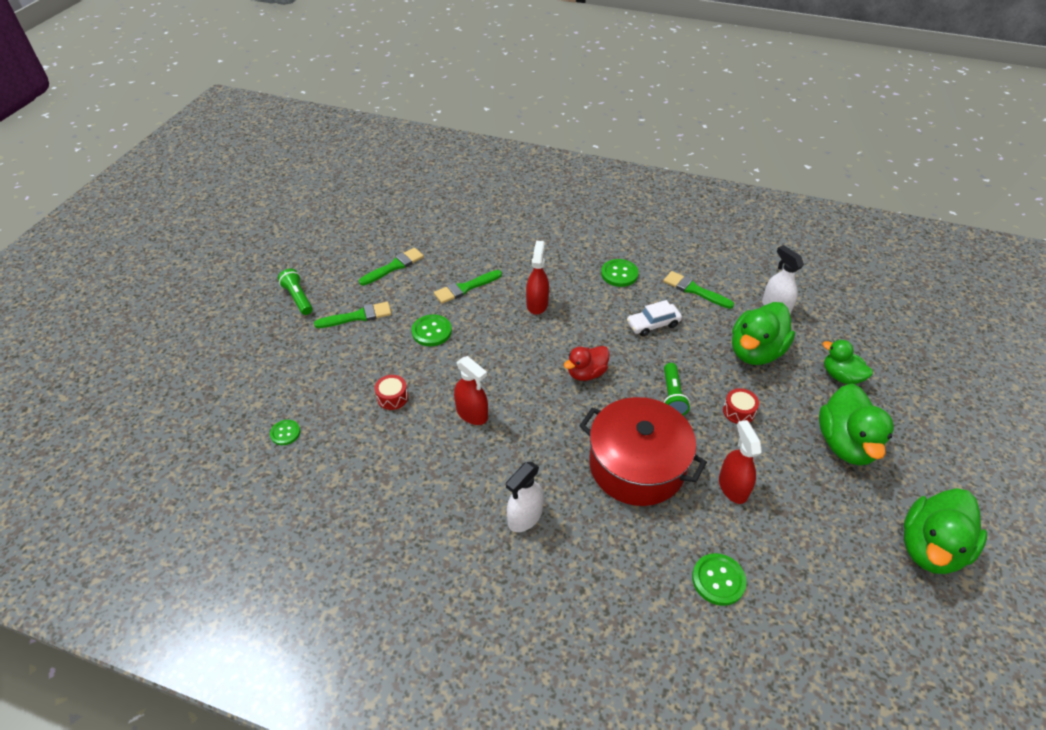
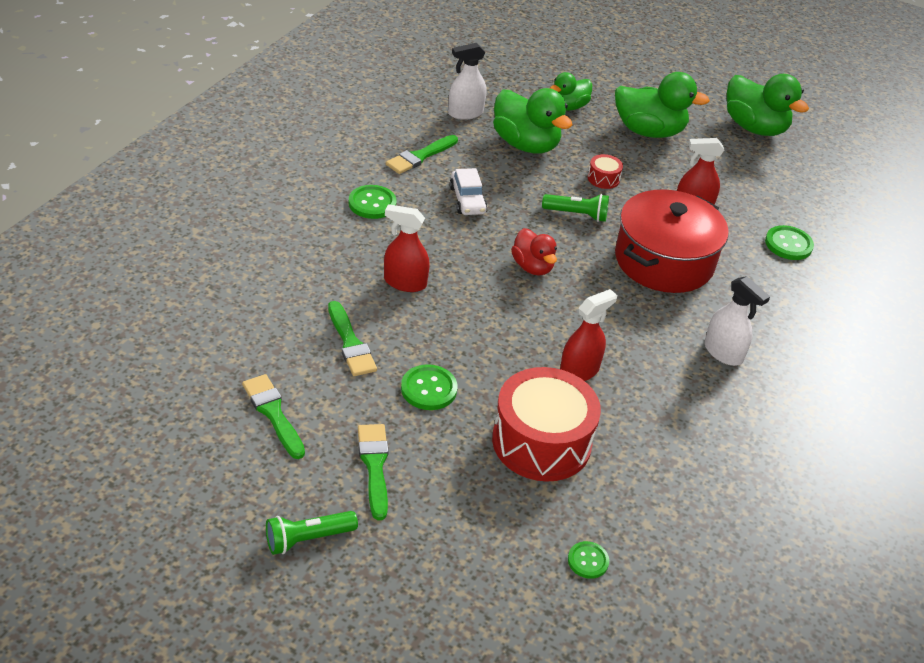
camera: 85 degrees left, 5 degrees down
(392, 397) = (541, 442): red drum -> red drum, size x2.39

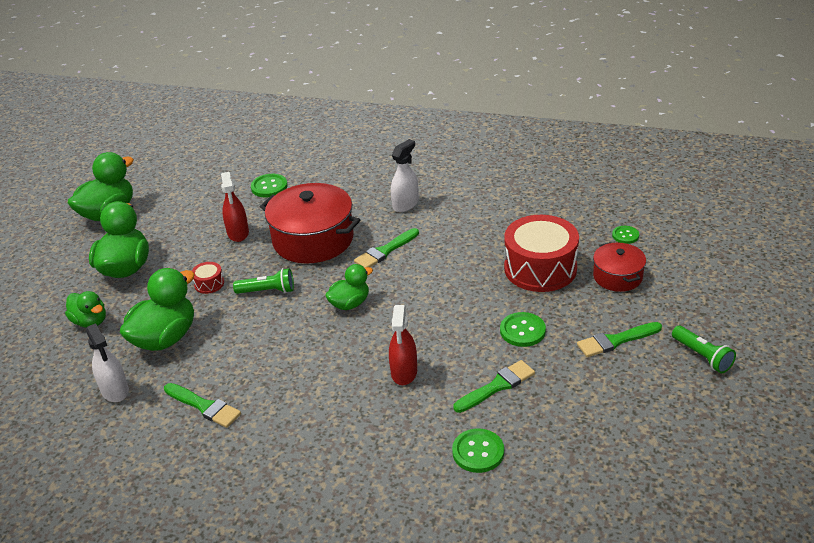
camera: 95 degrees left, 5 degrees down
(273, 413) = (602, 409): green brush -> green brush (385, 251)
(372, 203) = (296, 422): green button -> green button (478, 452)
(467, 200) = (268, 359): white car -> none
(496, 515) = (617, 276): none -> red pot
(532, 267) = (350, 304): red duck -> green duck
(577, 214) = (268, 291): green flashlight -> green flashlight turned 90 degrees clockwise
(579, 371) = (460, 262): red spray bottle -> none

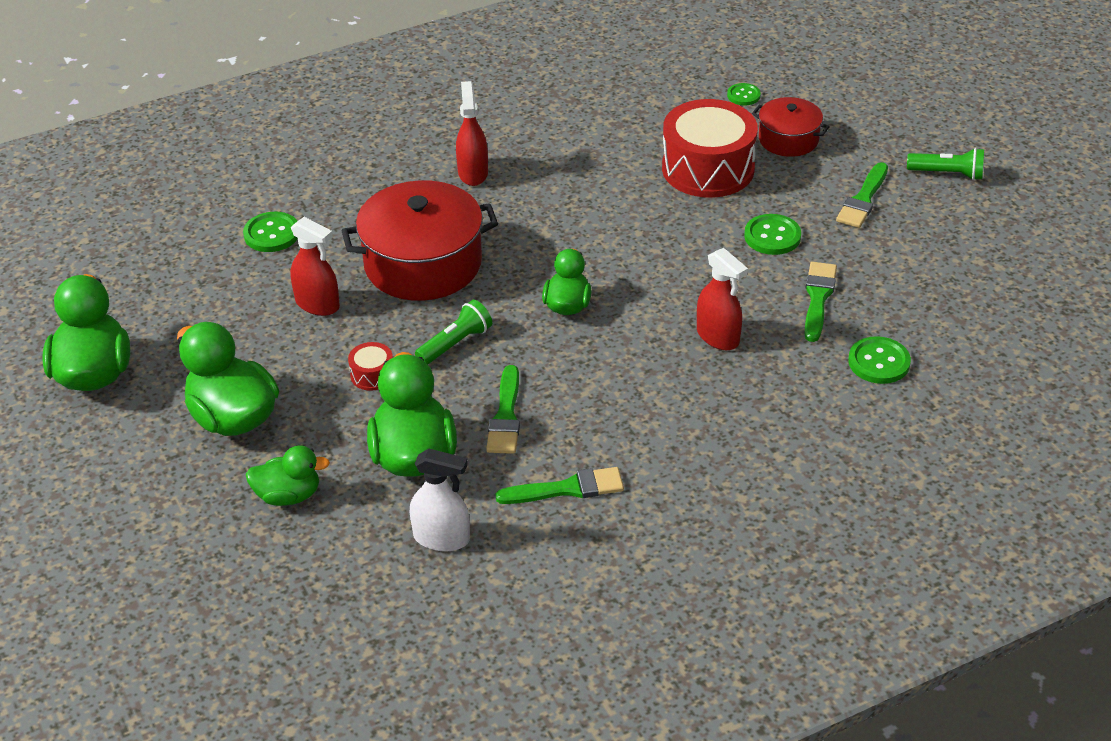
camera: 45 degrees left, 5 degrees up
(385, 251) = (524, 233): green brush -> green brush (506, 416)
(405, 204) = (473, 173): white spray bottle -> red spray bottle

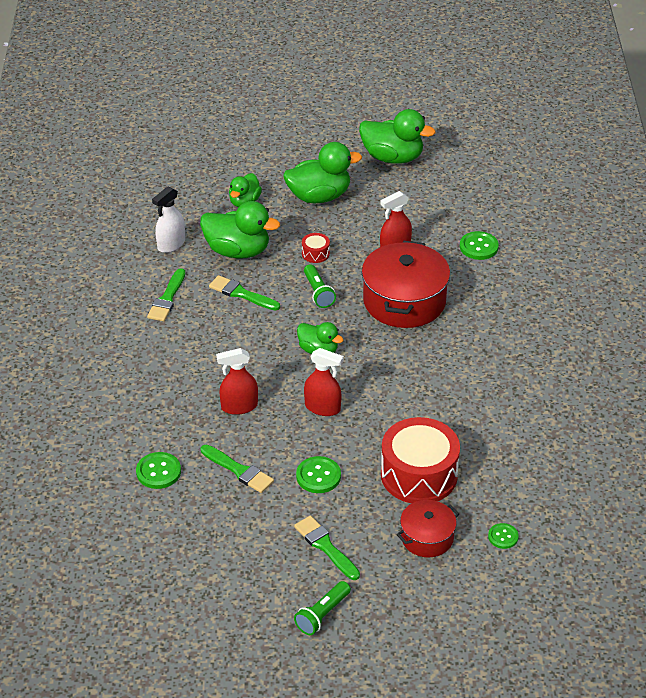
camera: 115 degrees right, 0 degrees up
(473, 173) = (489, 352): red spray bottle -> red spray bottle (322, 408)

